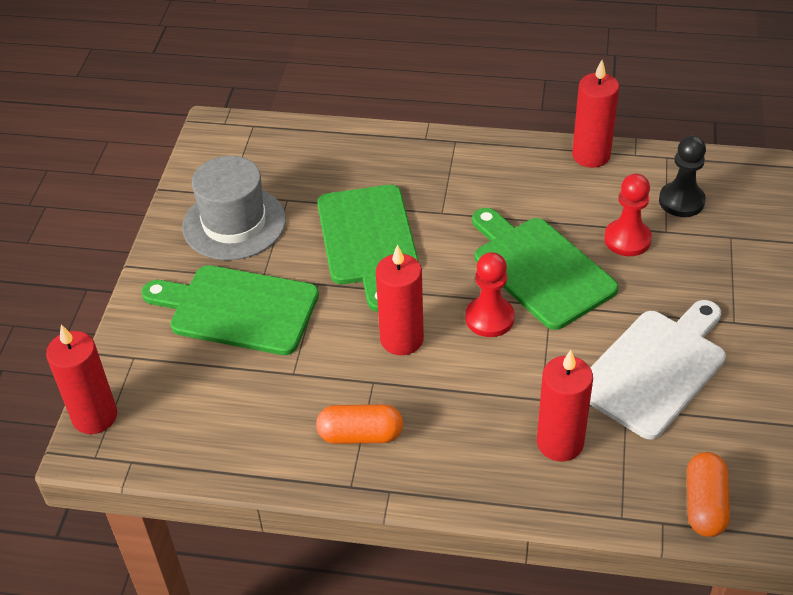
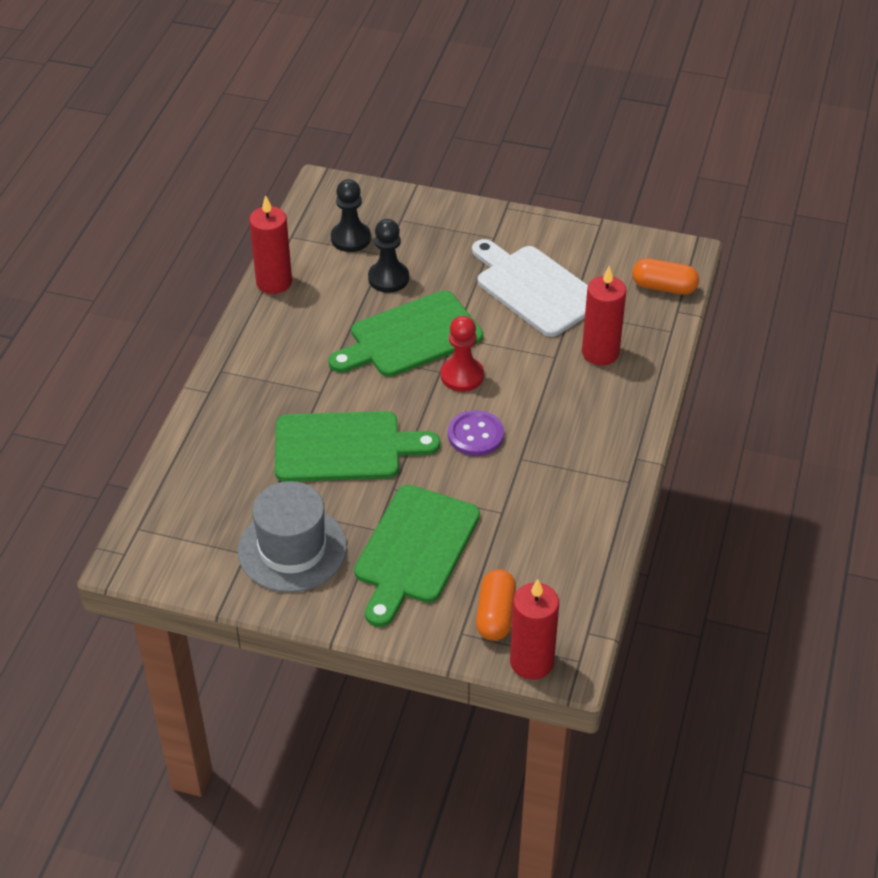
camera: 85 degrees left, 0 degrees up
(360, 435) = (578, 471): orange capsule -> orange capsule (495, 615)
(402, 339) = (475, 435): red candle -> purple button
(627, 239) = (388, 278): red pawn -> black pawn

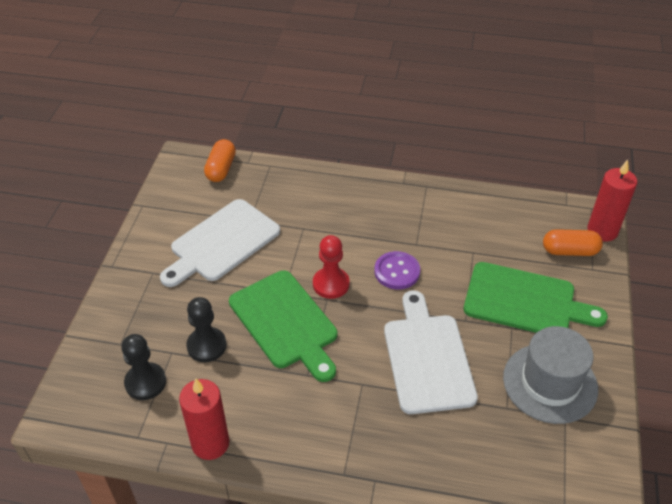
camera: 95 degrees left, 0 degrees up
(344, 447) = (427, 358): green cutting board -> white cutting board
(600, 353) = (296, 202): red candle -> none

